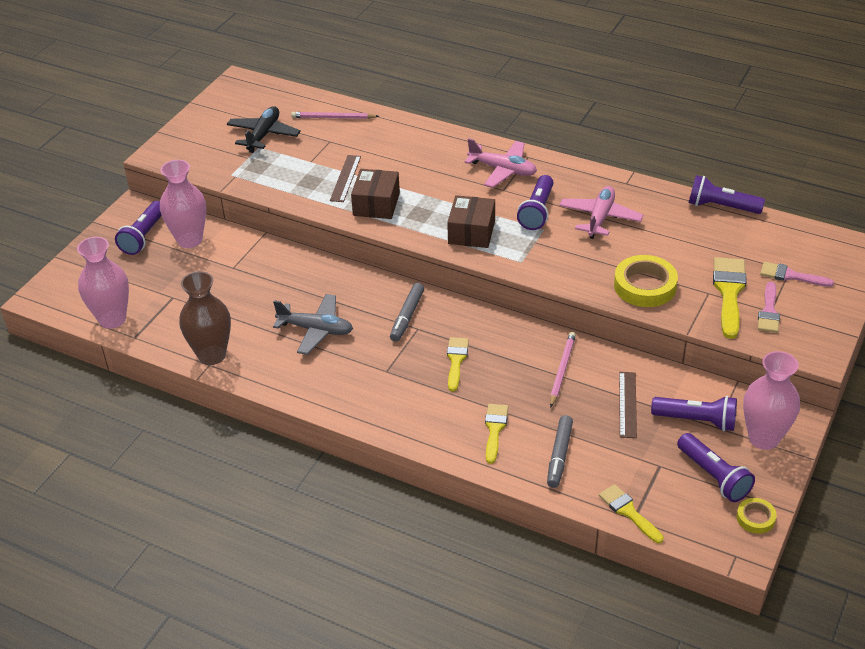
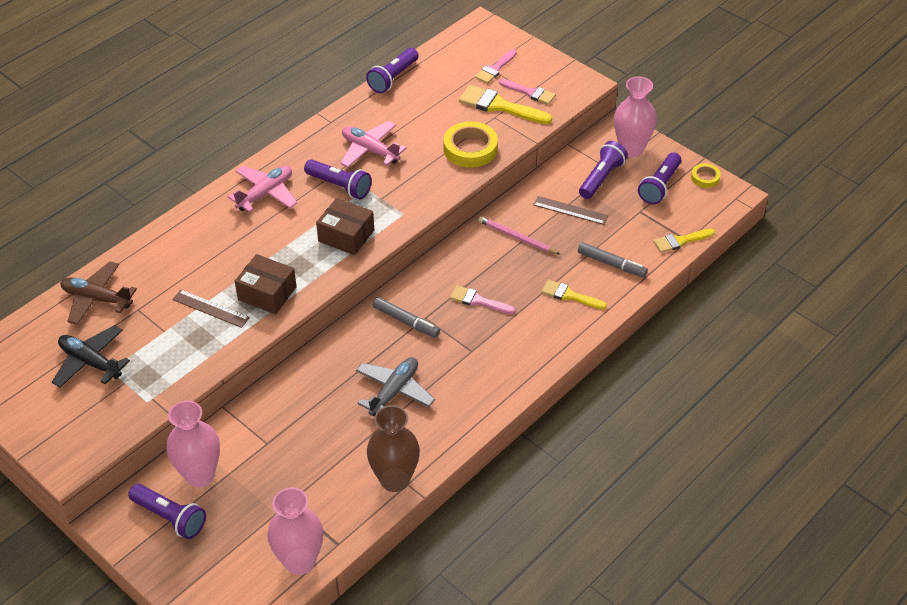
camera: 75 degrees left, 5 degrees up
(333, 118) = (97, 299): pink pencil -> brown plane
(456, 361) = (478, 301): yellow brush -> pink brush
(714, 476) = (660, 186): purple flashlight -> purple flashlight turned 135 degrees clockwise

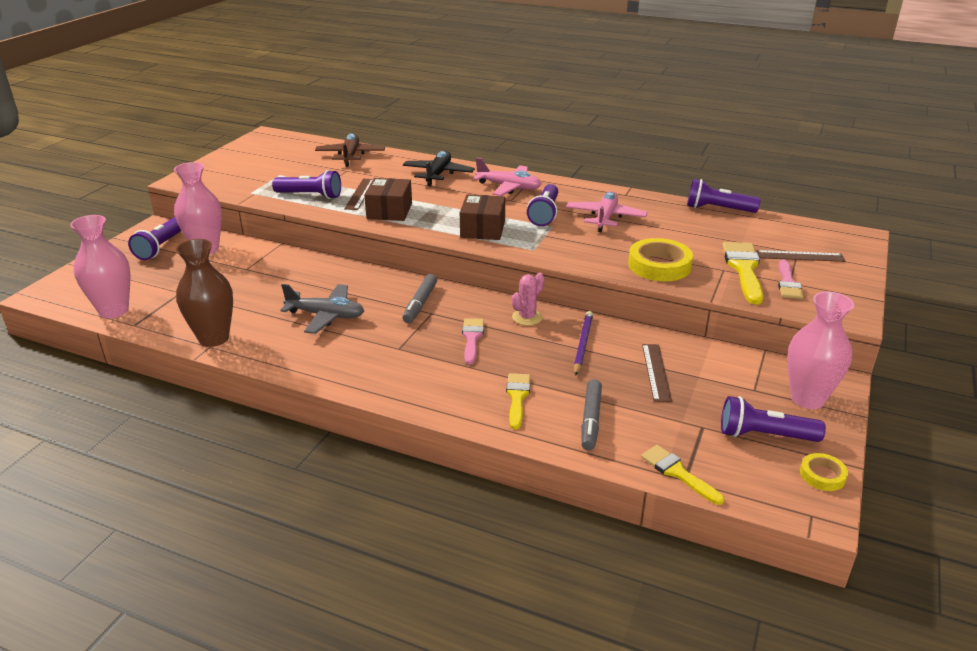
camera: 70 degrees right, 15 degrees down
(90, 362) = (285, 167): black plane -> black plane (438, 174)
(462, 258) = (527, 317): none -> pink cactus
(495, 69) = (800, 256): pink brush -> brown ruler
(517, 237) = (582, 344): pink pencil -> purple pencil
(601, 178) = (732, 384): purple flashlight -> purple flashlight (310, 195)

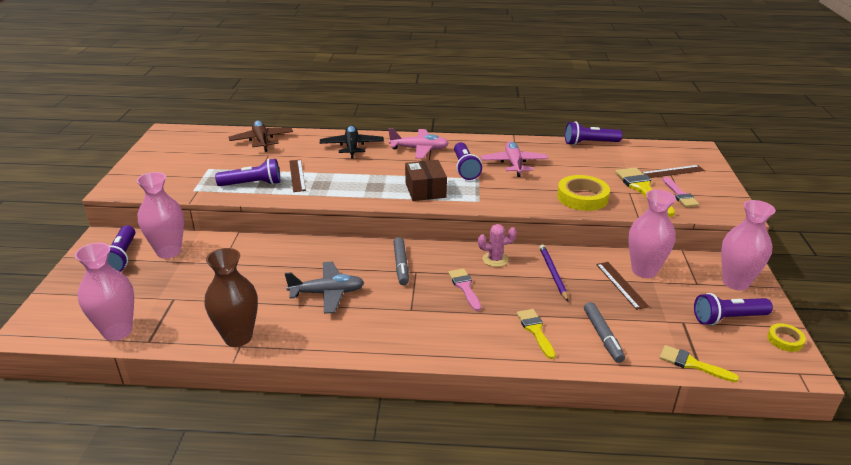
camera: 20 degrees left, 0 degrees up
(389, 211) = (334, 187): brown box -> none
(527, 317) = (495, 259): pink cactus -> pink cactus turned 60 degrees clockwise
(697, 362) = (644, 270): none -> pink vase

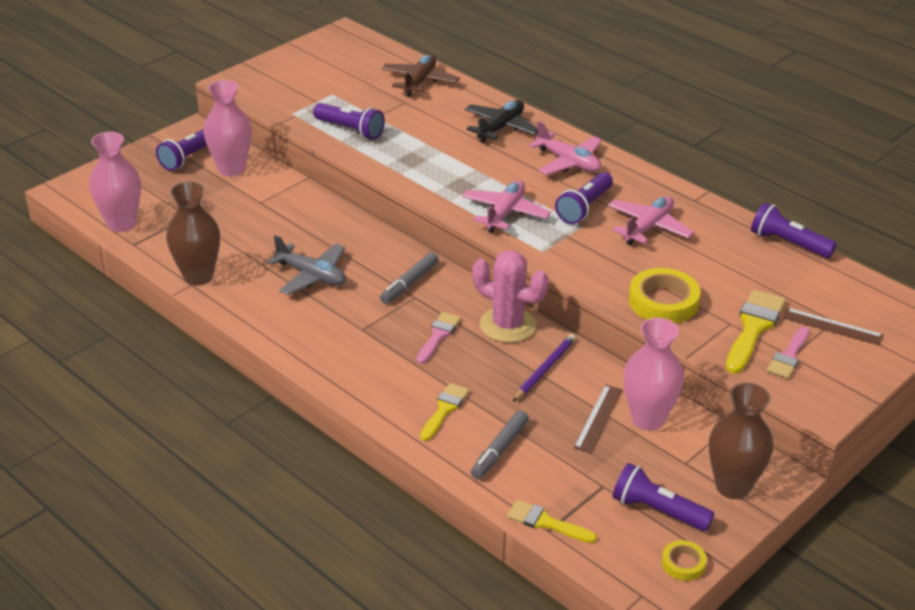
camera: 40 degrees right, 5 degrees up
(297, 175) = (403, 138): brown ruler -> none
(425, 190) = (505, 213): brown box -> pink plane
(495, 259) = (507, 325): pink cactus -> pink cactus, size x1.71
(692, 364) = (546, 522): yellow brush -> yellow brush turned 45 degrees counterclockwise
(735, 282) = (732, 486): pink vase -> brown vase

